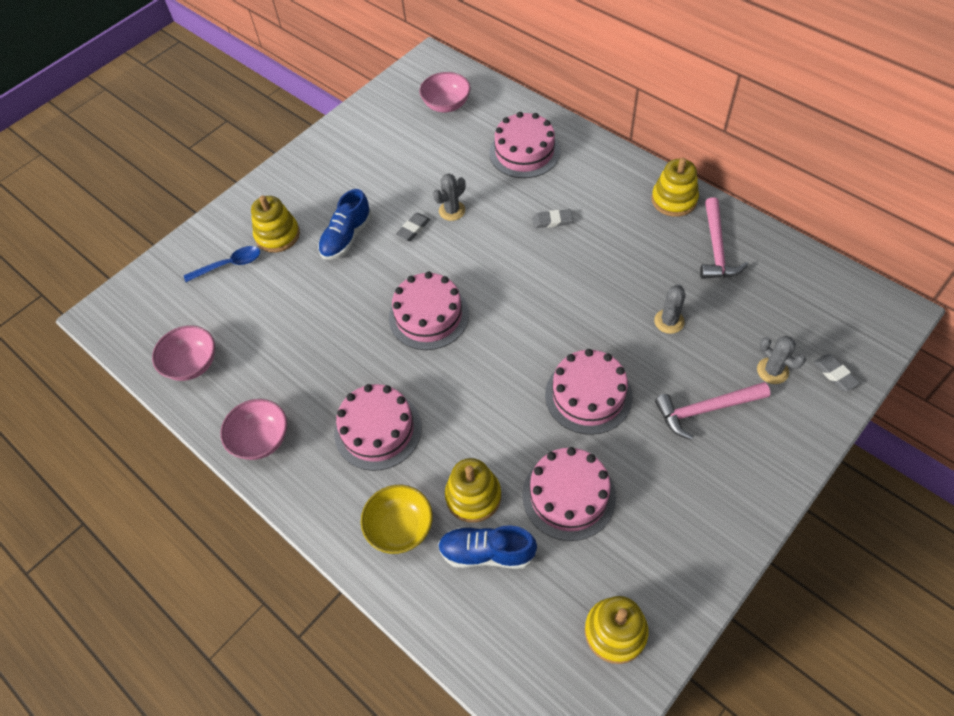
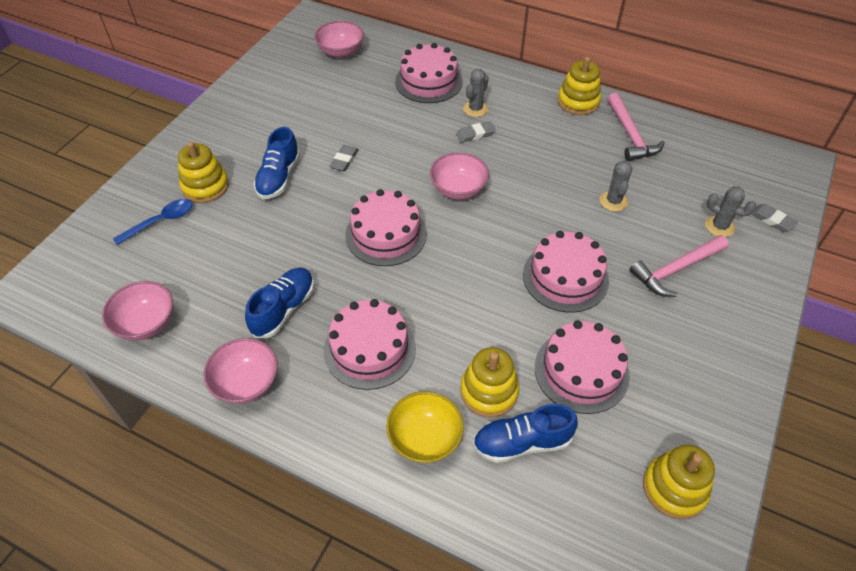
camera: 20 degrees left, 5 degrees down
(313, 375) = (284, 309): none -> blue shoe
(452, 211) = (377, 139): grey cactus -> grey cactus (475, 109)
(514, 280) = (458, 189): none -> pink bowl

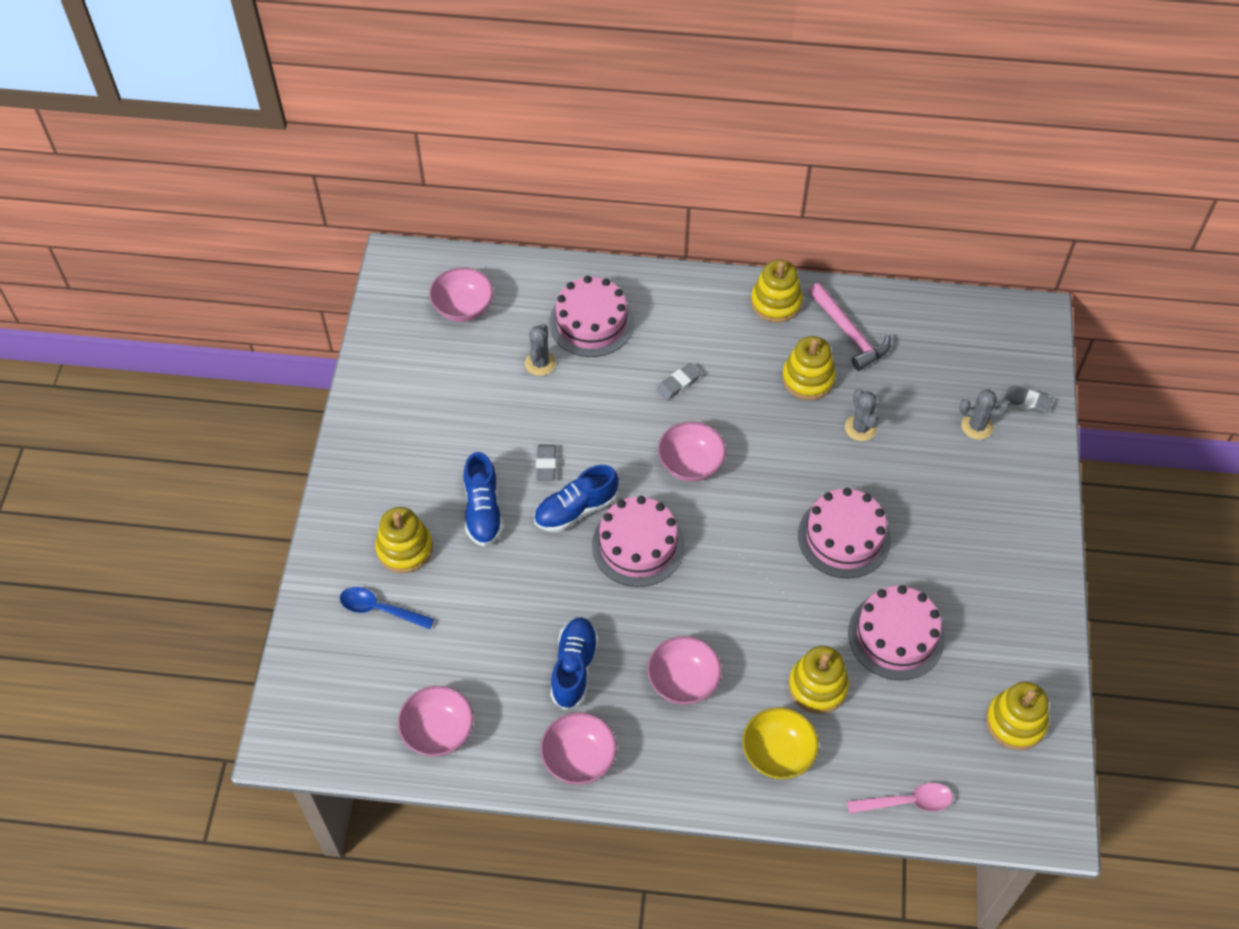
camera: 20 degrees left, 5 degrees up
(160, 221) = (380, 609): blue spoon -> blue spoon turned 105 degrees counterclockwise
(369, 349) = (683, 681): pink cake -> pink bowl
(475, 109) = (663, 347): grey cactus -> grey cactus (540, 363)
(521, 442) = (867, 726): blue shoe -> blue shoe (576, 509)
(532, 529) = (906, 802): none -> pink spoon
(582, 156) = (808, 378): none -> yellow stacking toy
(675, 269) = (949, 493): pink hammer -> none

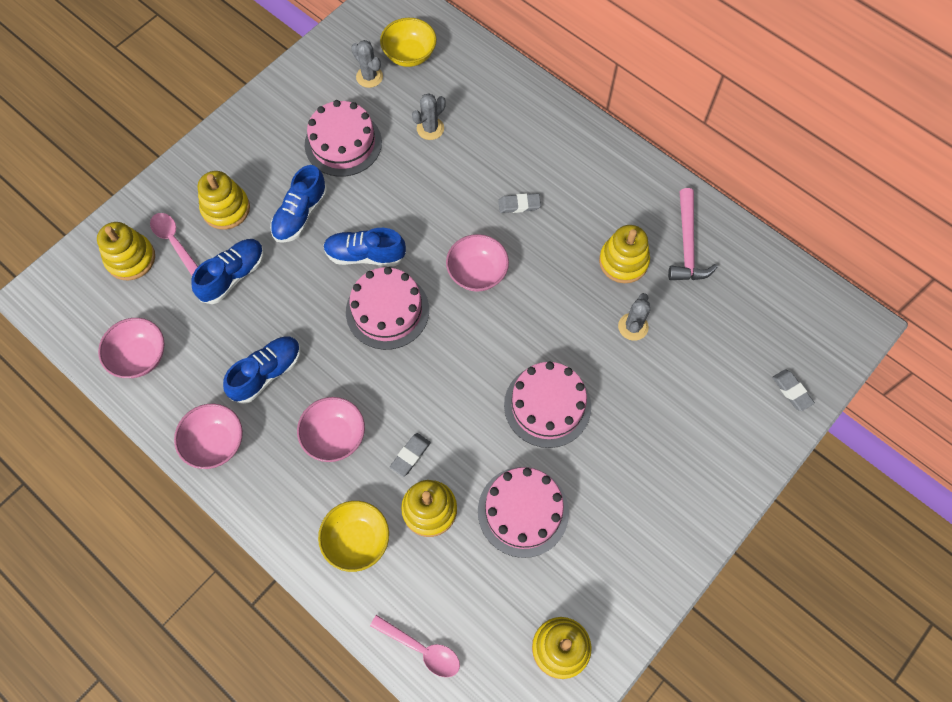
camera: 35 degrees right, 10 degrees up
(380, 609) = (174, 242): blue spoon -> pink spoon
(463, 308) = (409, 55): pink bowl -> yellow bowl
(466, 604) = (233, 276): none -> blue shoe
(546, 464) = (372, 208): grey eraser -> grey eraser (410, 455)
(591, 322) = (493, 119): pink cake -> pink cake (343, 143)
(776, 302) = (648, 186): yellow stacking toy -> yellow stacking toy (131, 258)
(977, 426) = (731, 385): grey cactus -> grey cactus (369, 77)

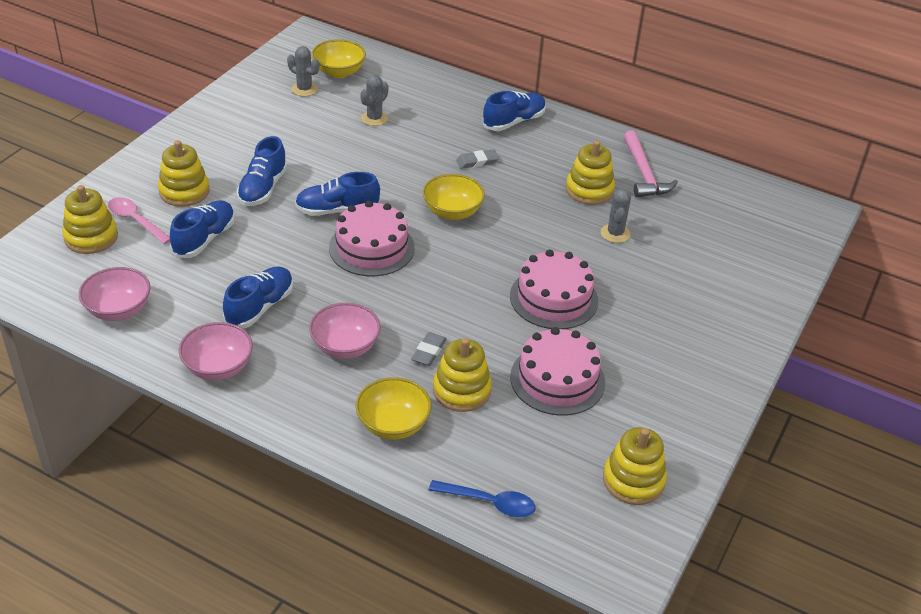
camera: 15 degrees left, 25 degrees down
(343, 143) = (291, 135): pink cake -> none
(421, 649) = (489, 503): pink spoon -> blue spoon
(477, 273) = (452, 212): pink bowl -> yellow bowl
(571, 151) = (514, 122): none -> blue shoe
(791, 391) = (779, 261): grey eraser -> none

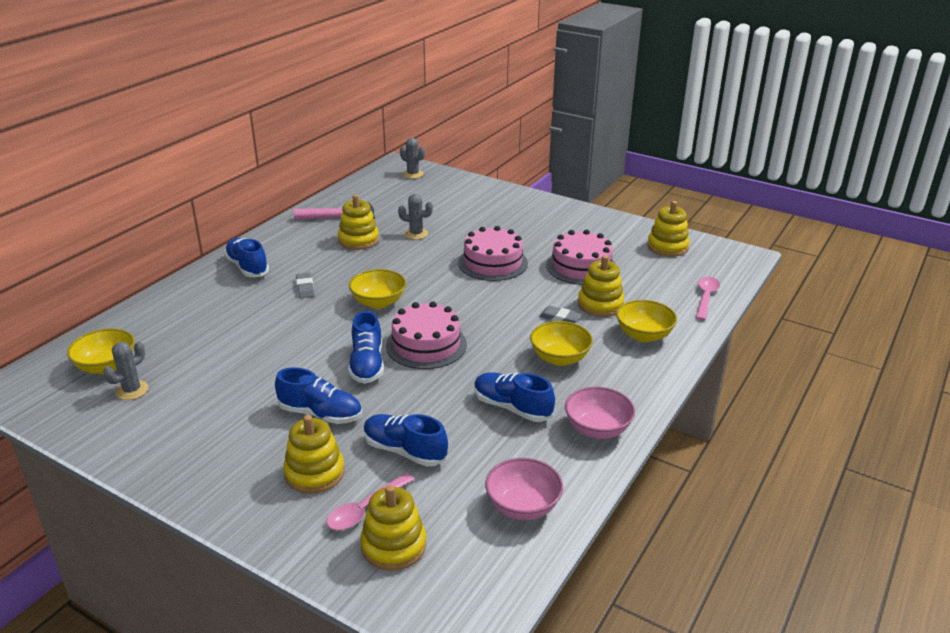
camera: 85 degrees left, 10 degrees down
(345, 346) = (559, 358): pink bowl -> yellow bowl
(374, 118) = (212, 343): grey cactus -> grey cactus (413, 174)
(489, 503) = (705, 298): blue spoon -> pink spoon

